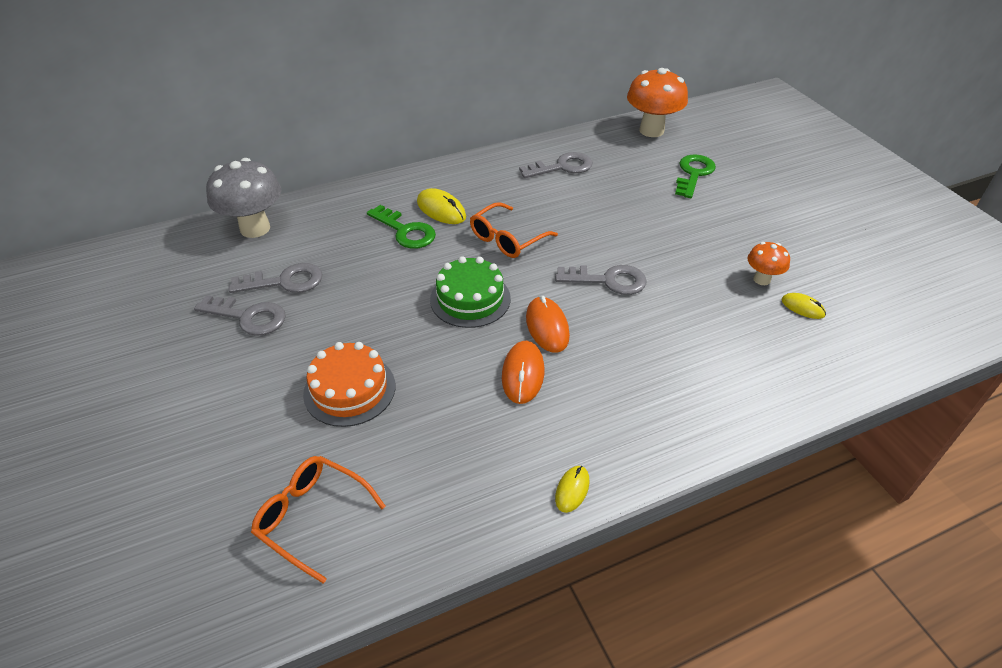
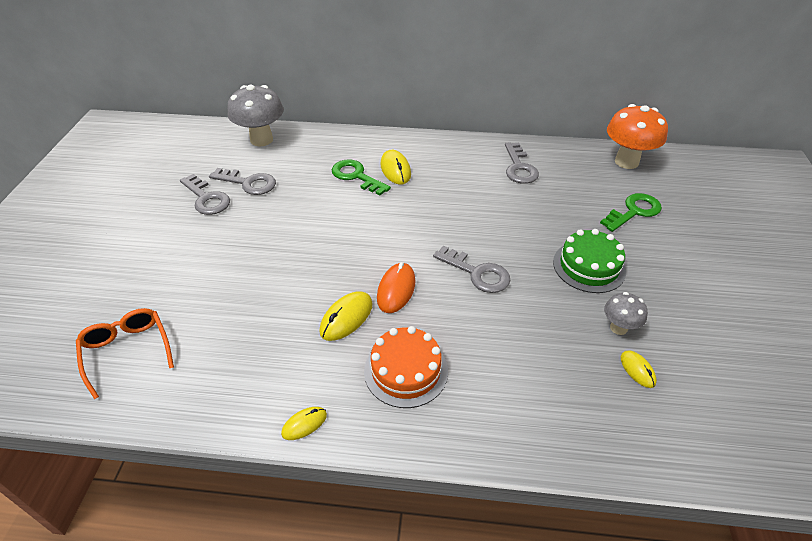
camera: 30 degrees right, 0 degrees up
(349, 389) = (223, 275): orange cake -> orange cake (406, 371)
(405, 231) = (356, 176): green key -> green key turned 150 degrees clockwise
(470, 299) = (358, 244): green cake -> green cake (589, 266)
(507, 239) = (425, 209): orange glasses -> none
(523, 374) = (346, 318): orange mouse -> yellow mouse
(562, 167) = (519, 167): grey key -> grey key turned 75 degrees clockwise
(761, 279) = (618, 328): orange mushroom -> grey mushroom

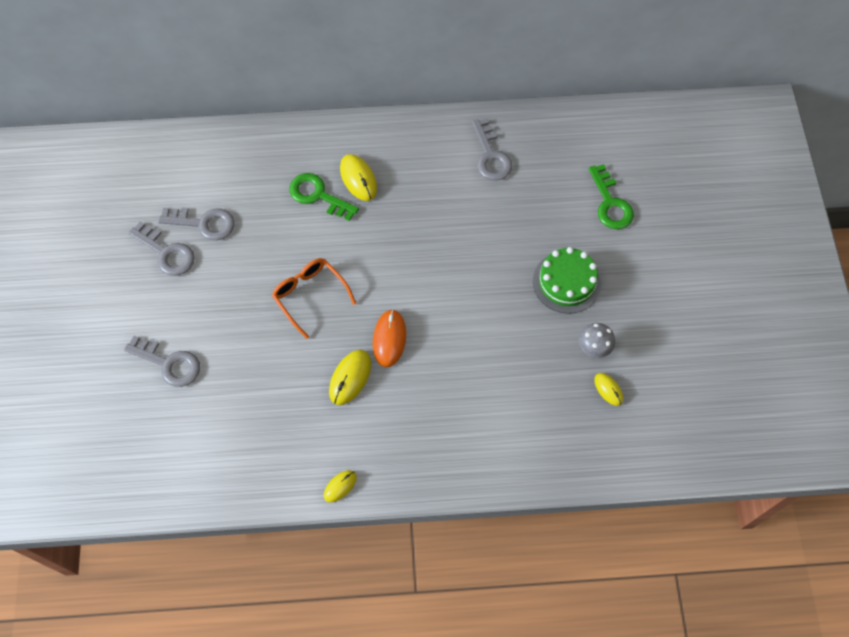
camera: 10 degrees left, 20 degrees up
(127, 351) = (163, 445): orange glasses -> orange glasses (310, 295)
(261, 140) = (196, 153): grey mushroom -> none
(406, 371) = (413, 423): orange cake -> none
(477, 273) = (462, 307): grey key -> grey key (169, 363)
(626, 162) = (604, 129): orange mushroom -> none
(634, 211) = (610, 203): green key -> green key turned 120 degrees clockwise

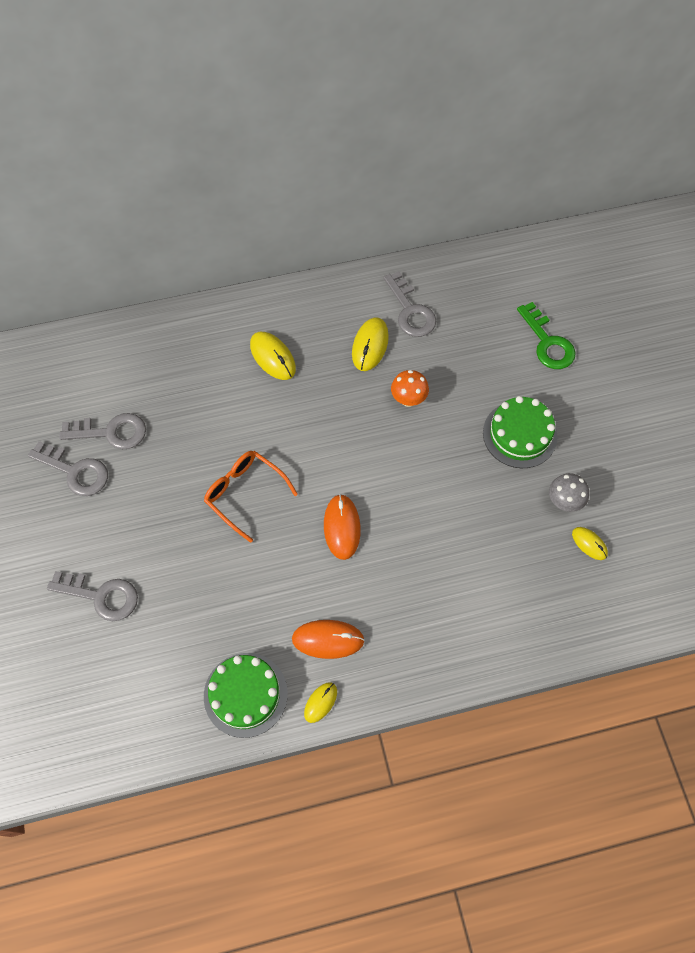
camera: 10 degrees left, 0 degrees up
(276, 468) = (245, 694): none -> green cake
(318, 195) = (232, 382): green key -> none
(350, 378) = (307, 578): yellow mouse -> yellow mouse (370, 345)
(357, 434) = (328, 639): none -> orange mouse
(472, 235) = (408, 399): none -> orange mushroom

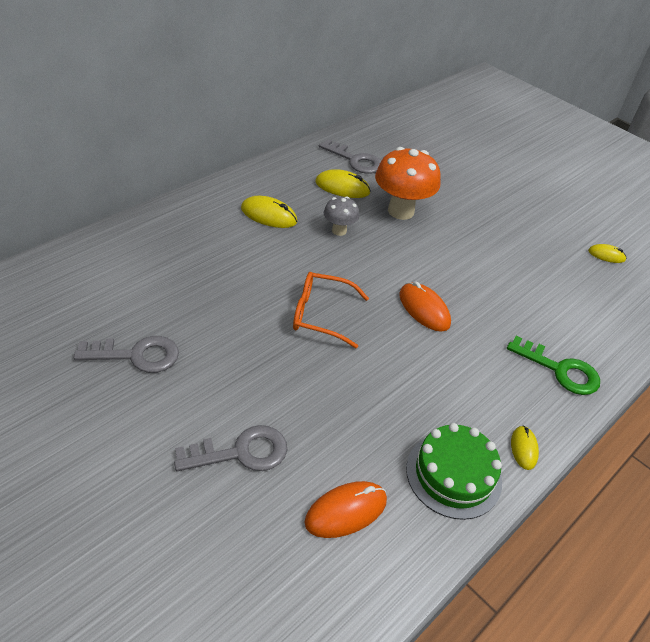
camera: 35 degrees left, 20 degrees down
(111, 432) = (154, 312): grey key -> none
(328, 639) = (485, 395): orange mouse -> orange mouse (346, 511)
(370, 345) = (342, 187): yellow mouse -> yellow mouse turned 60 degrees counterclockwise
(408, 399) = (401, 211): orange mushroom -> orange mushroom, size x1.87
(520, 434) = (498, 208): green cake -> none
(547, 342) = (466, 153): green key -> green key (560, 370)
(563, 502) = (565, 237): grey mushroom -> grey mushroom (339, 230)

